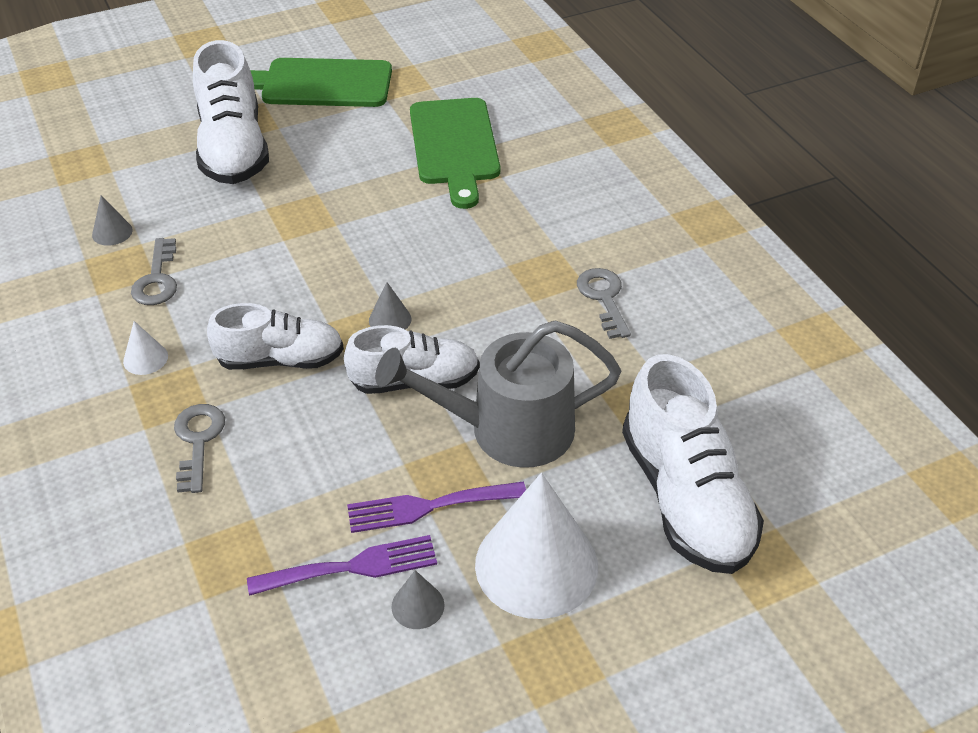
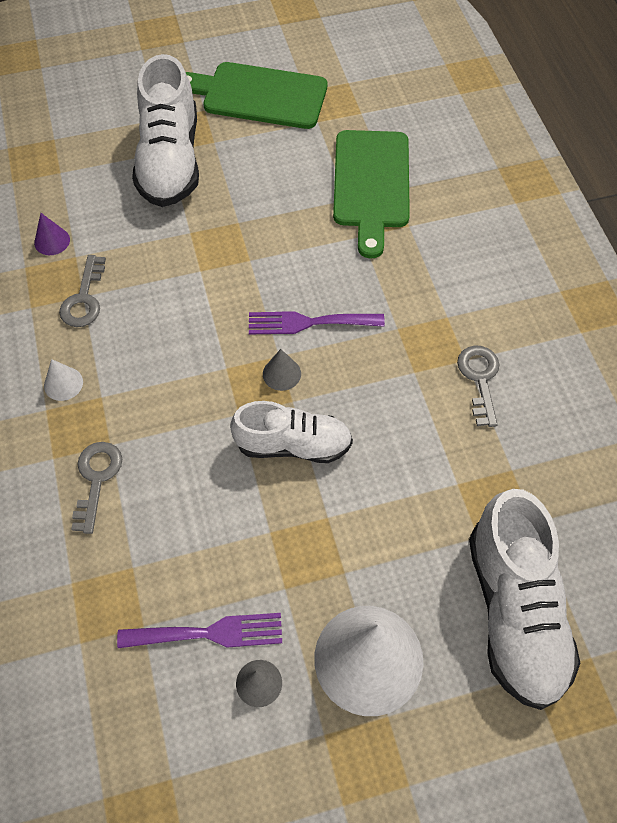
camera: 10 degrees right, 15 degrees up
(112, 232) = (52, 241): grey cone -> purple cone
(280, 360) = (179, 403): white shoe -> none
(428, 507) = (284, 581): purple fork -> purple fork (309, 323)
(508, 429) = (368, 511): grey watering can -> none

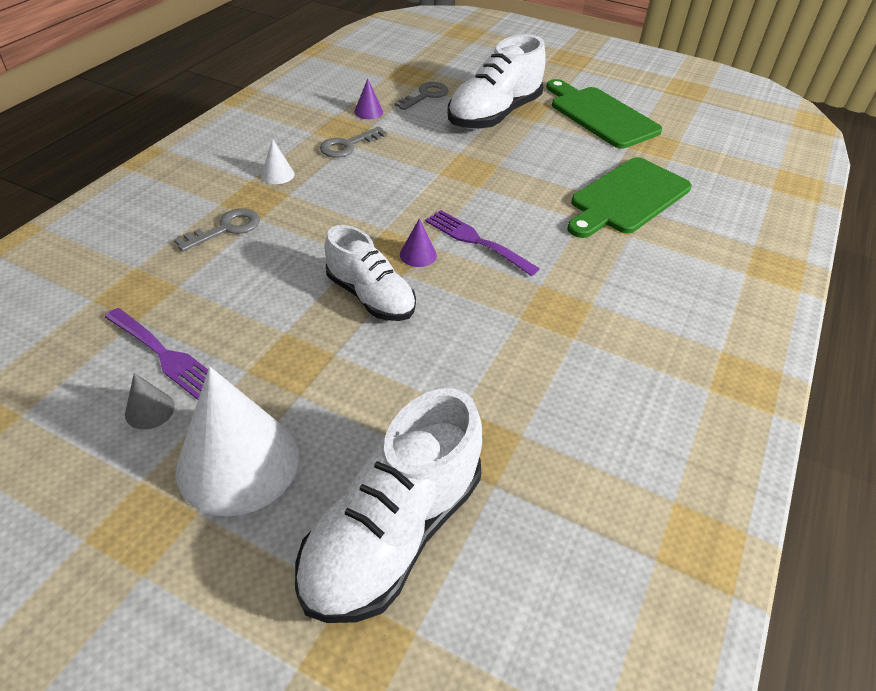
camera: 40 degrees right, 15 degrees down
(281, 373) = (418, 255): grey cone -> purple cone
(480, 379) = (570, 357): grey key -> grey key (425, 95)

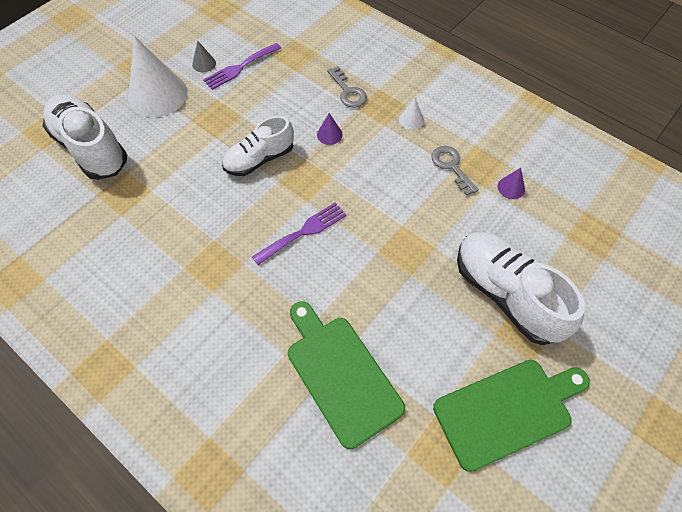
camera: 105 degrees right, 15 degrees up
(418, 255) = (296, 192): purple cone -> purple cone (329, 134)
(425, 95) = (546, 239): grey key -> none

